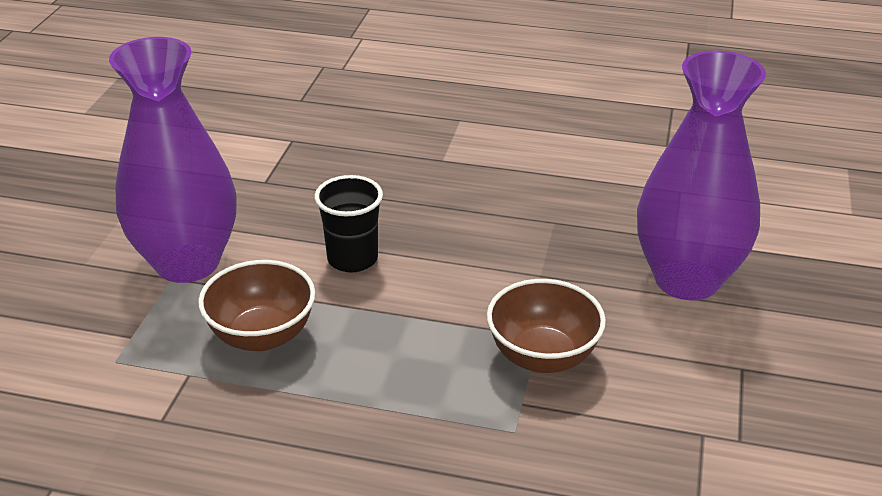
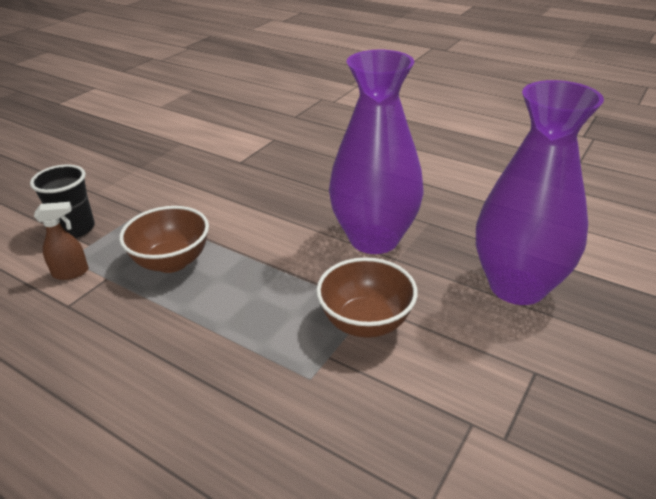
camera: 20 degrees right, 0 degrees up
(134, 378) = (71, 273): none -> brown spray bottle
(187, 263) = (157, 204): purple vase -> purple vase (374, 239)
(352, 259) = (266, 221): black cup -> black cup (75, 229)

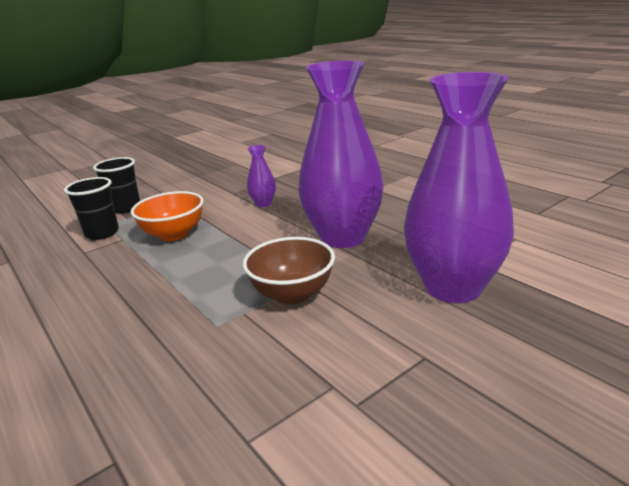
camera: 20 degrees right, 10 degrees down
(71, 273) = (102, 233): brown spray bottle -> black cup
(172, 262) = (174, 234): brown bowl -> orange bowl
(254, 202) = (263, 203): none -> purple vase

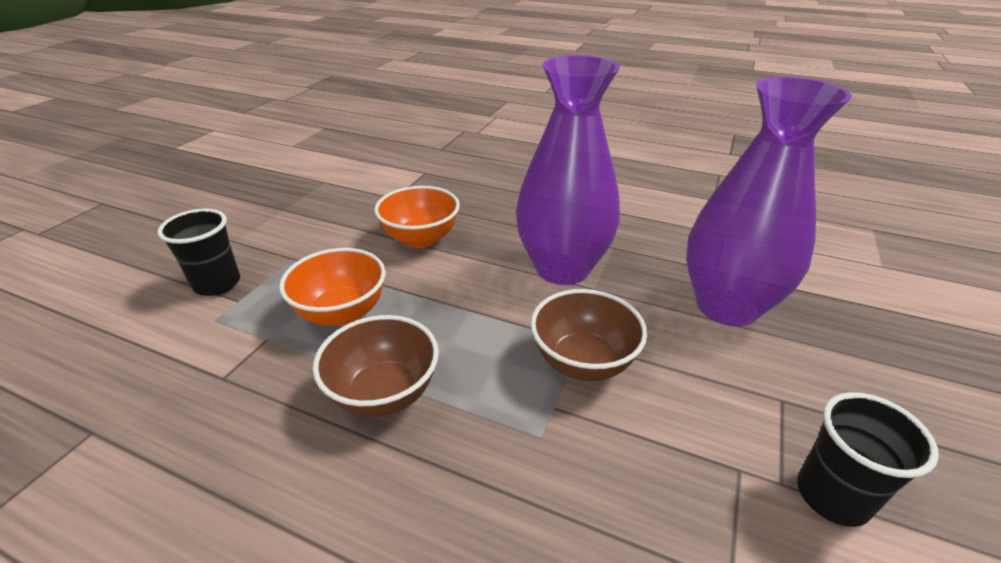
camera: 30 degrees left, 10 degrees up
(102, 233) = (221, 336): black cup -> black cup (832, 496)
(153, 279) = (384, 393): none -> brown bowl
(263, 203) = (420, 238): purple vase -> orange bowl

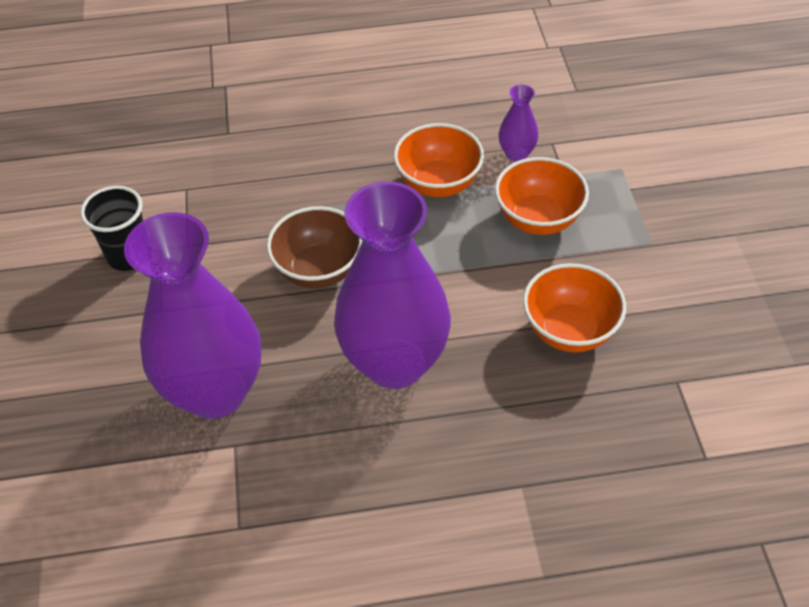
camera: 150 degrees right, 15 degrees up
(217, 284) = (670, 191): black cup -> none
(270, 384) = (516, 154): none -> purple vase
(384, 393) = (438, 183): brown bowl -> orange bowl

